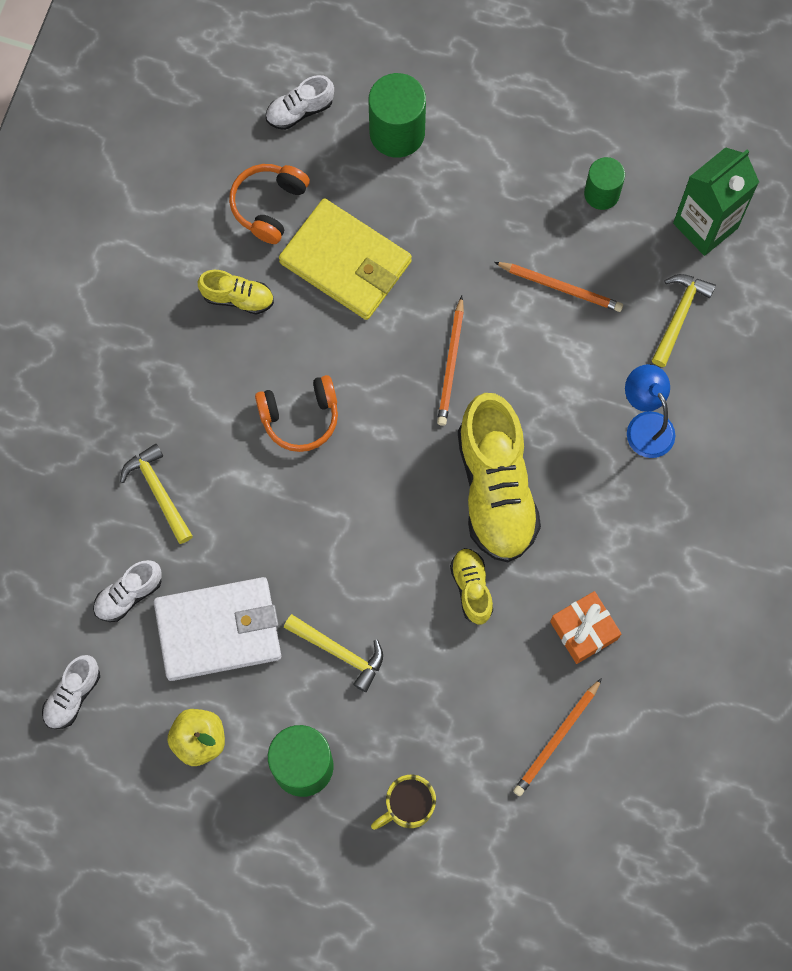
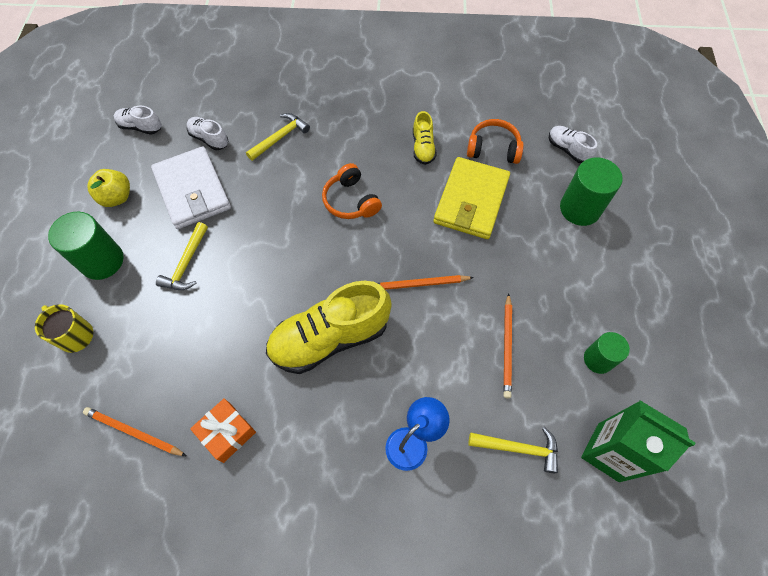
camera: 75 degrees right, 10 degrees down
(471, 588) = (248, 339): yellow shoe -> none

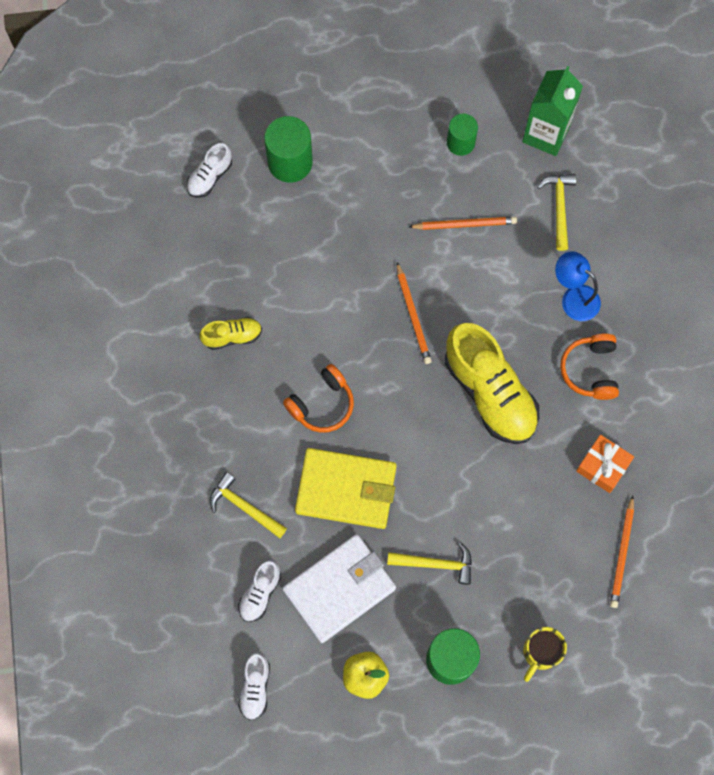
camera: 100 degrees left, 10 degrees up
(471, 201) = (299, 274): yellow wallet -> yellow wallet (346, 490)
(493, 149) = (221, 257): orange headphones -> orange headphones (590, 370)

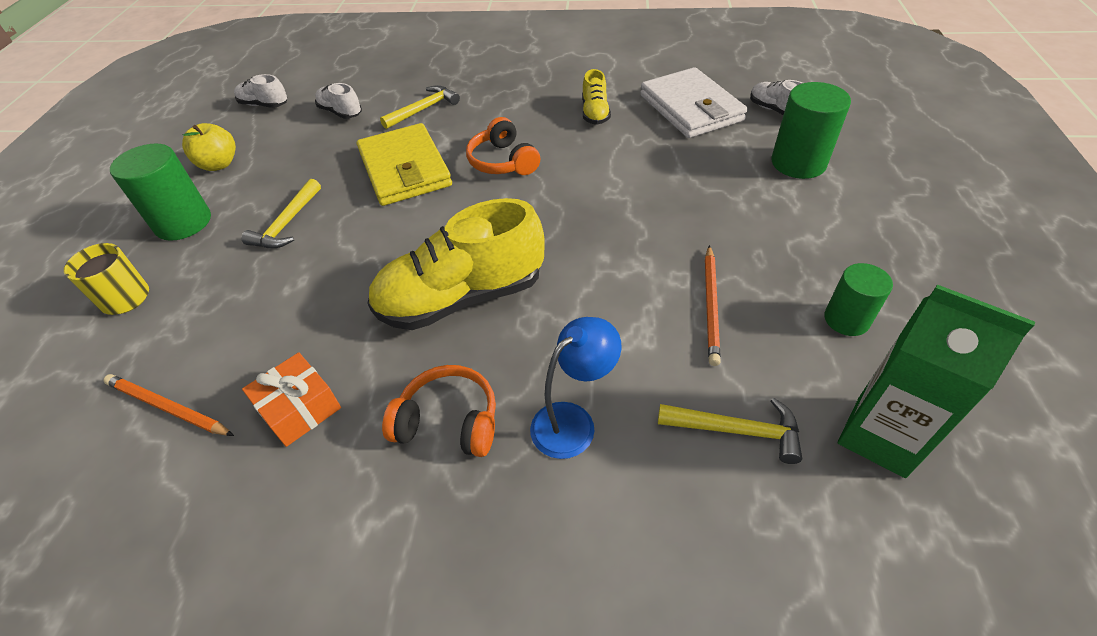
camera: 105 degrees right, 25 degrees down
(339, 589) = (311, 156): white wallet -> white wallet (690, 108)
(346, 490) = (405, 169): yellow wallet -> yellow wallet turned 45 degrees counterclockwise
(413, 315) = (586, 240): orange pencil -> none

